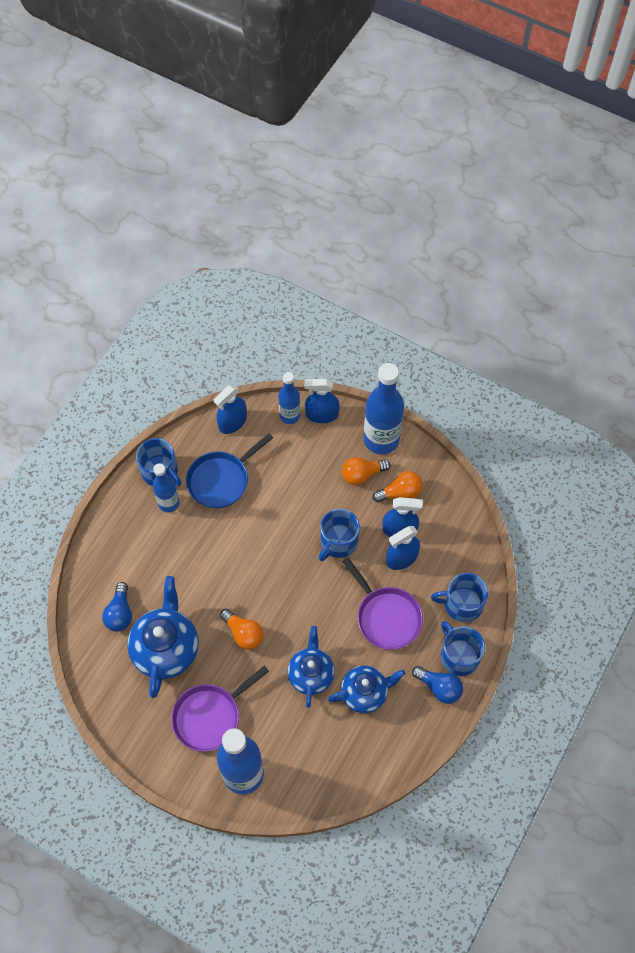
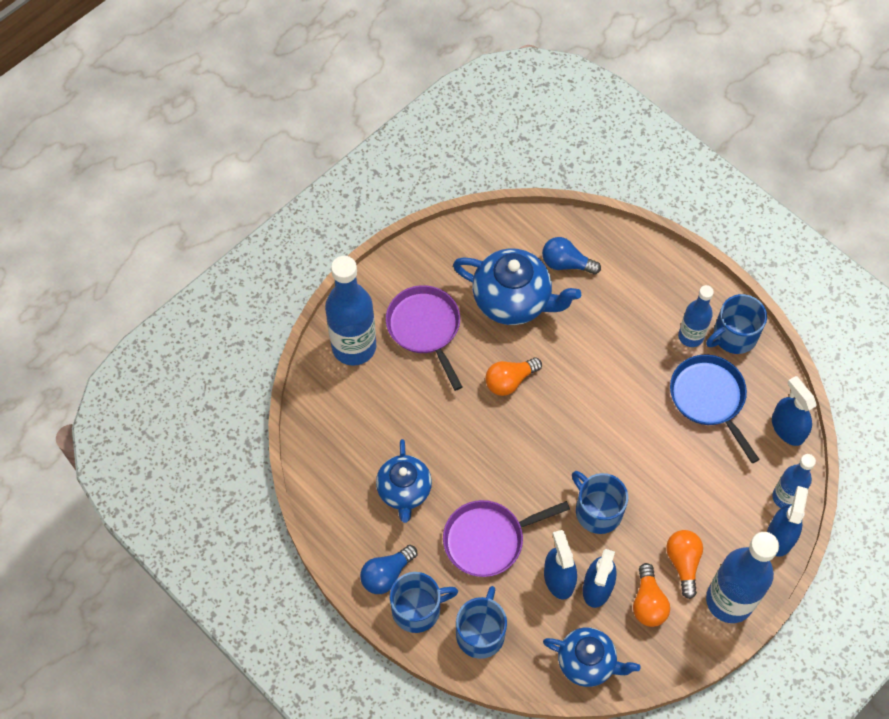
camera: 105 degrees right, 0 degrees up
(311, 674) = (442, 439): blue teapot -> blue teapot (587, 662)

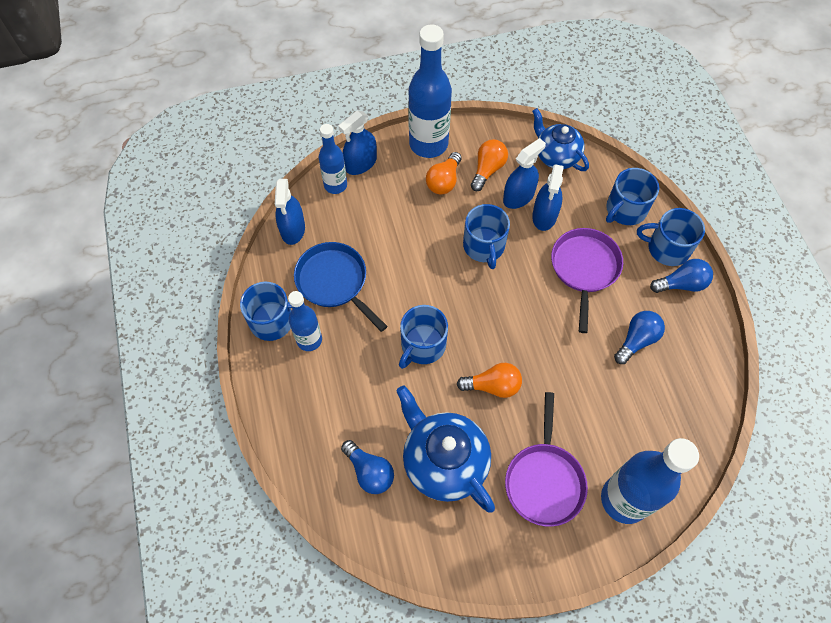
camera: 150 degrees left, 0 degrees up
(404, 491) = (636, 340): blue teapot -> blue light bulb
(488, 539) = (584, 269): purple pan -> purple pan turned 90 degrees counterclockwise
(591, 383) = (422, 345): none -> blue mug
(709, 398) = (334, 282): blue pan -> blue pan turned 135 degrees clockwise

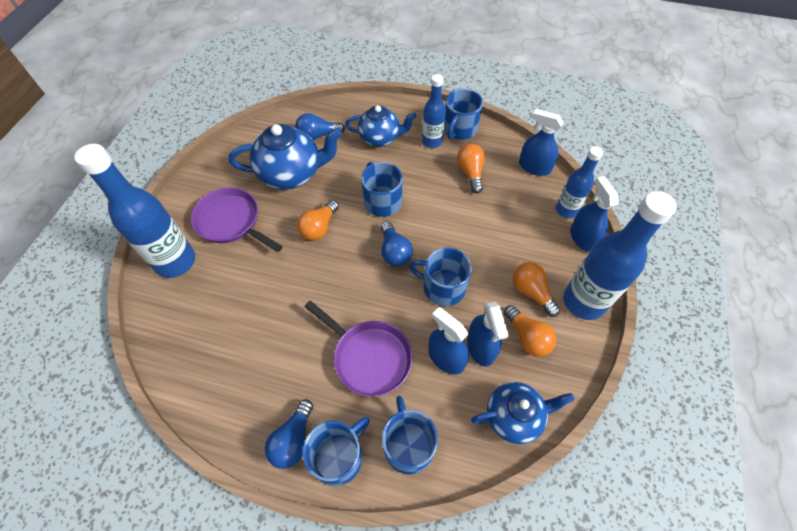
camera: 120 degrees right, 5 degrees down
(333, 397) = (380, 138): none -> blue teapot
(334, 282) = (470, 173): blue pan -> orange light bulb
(636, 340) = (274, 355): blue light bulb -> blue light bulb (394, 251)

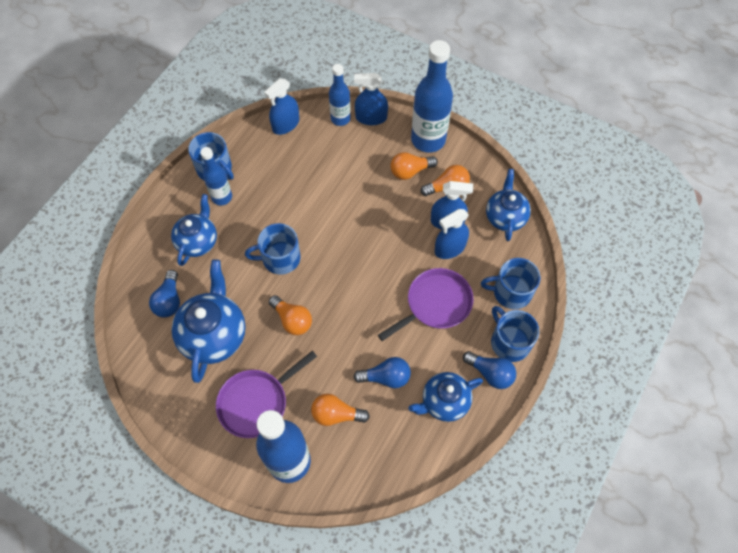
camera: 75 degrees left, 5 degrees up
(250, 392) = (444, 402): none -> blue teapot
(394, 251) = (340, 261): blue light bulb -> blue light bulb (386, 377)
(442, 287) = (387, 233): blue mug -> none
(470, 173) = (273, 176): orange light bulb -> orange light bulb (336, 414)

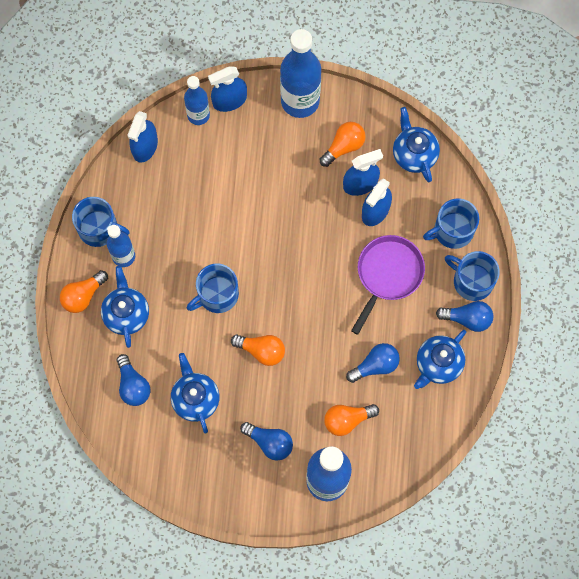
camera: 25 degrees left, 10 degrees up
(214, 335) = (195, 399): blue teapot -> blue teapot, size x0.66
(256, 402) = (269, 442): purple pan -> blue light bulb
(410, 171) = (298, 145): orange light bulb -> orange light bulb (83, 295)

